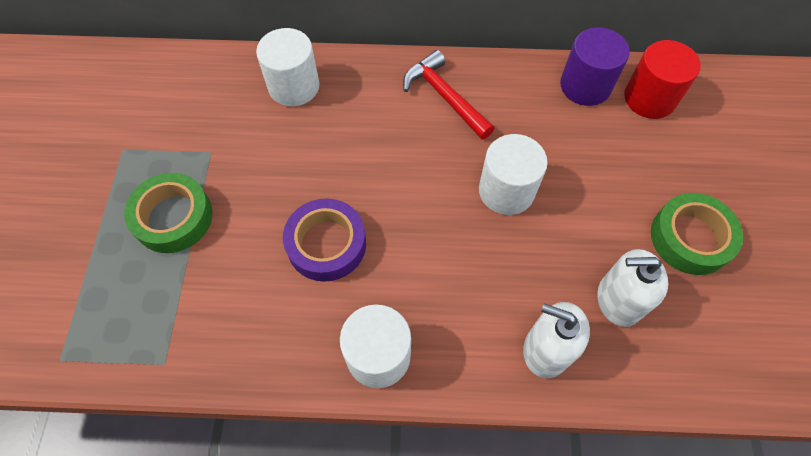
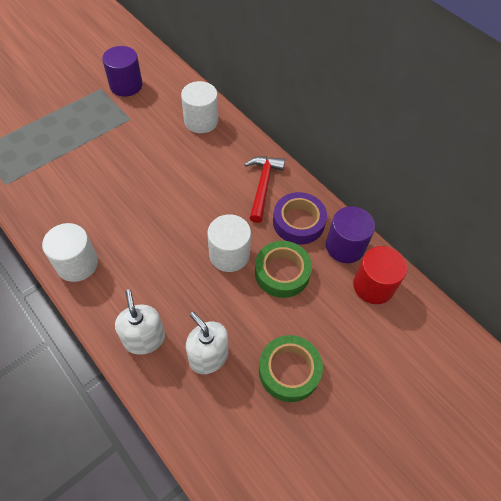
camera: 45 degrees right, 5 degrees down
(150, 120) = (126, 85): none -> purple cylinder
(173, 217) = (82, 132): green tape -> green tape (282, 272)
(326, 244) = (121, 199): purple tape -> purple tape (298, 222)

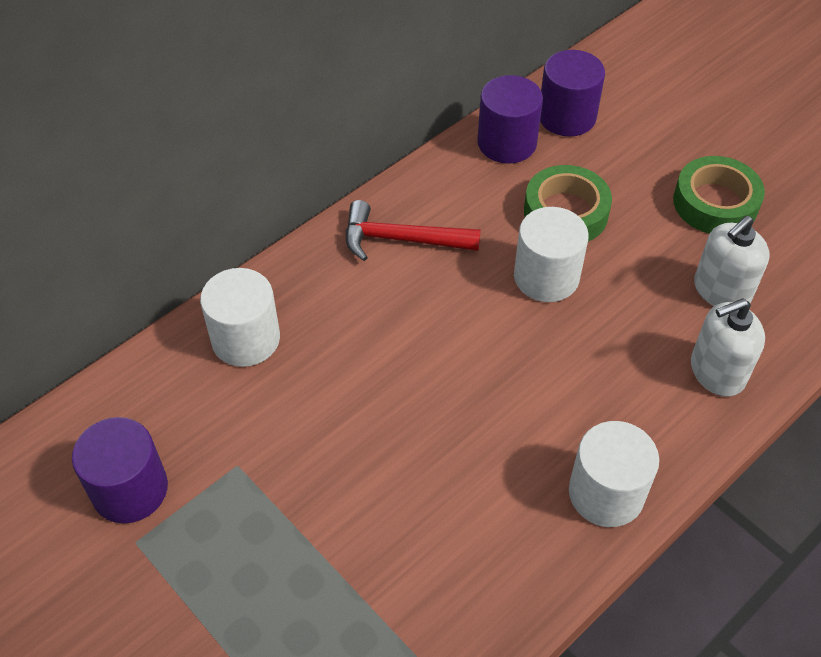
camera: 90 degrees left, 5 degrees down
(298, 222) = (470, 194): purple tape -> none
(373, 286) = (567, 117): red cylinder -> purple cylinder

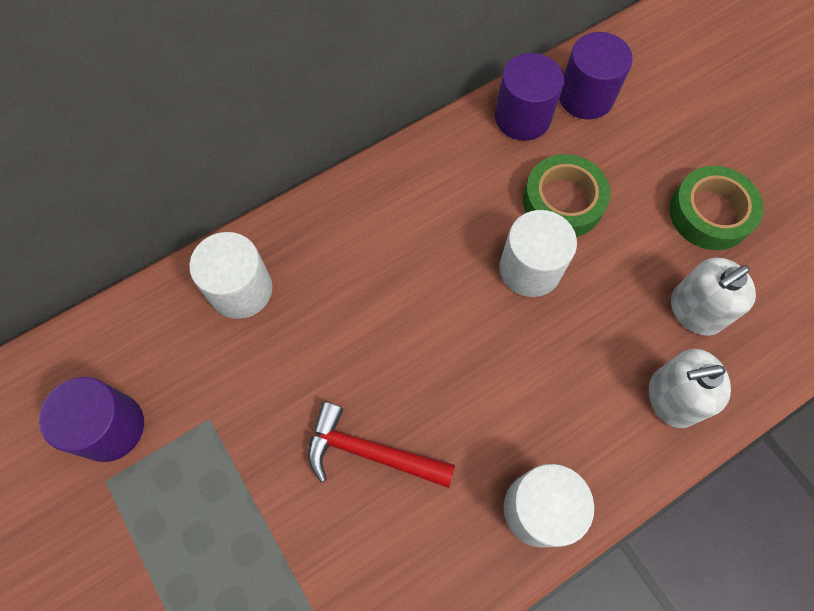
camera: 10 degrees right, 15 degrees up
(401, 240) = (402, 207): red hammer -> red hammer (370, 452)

